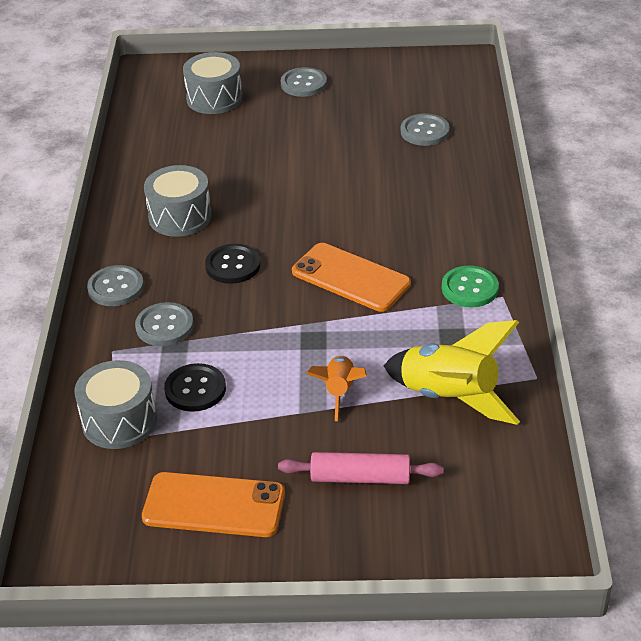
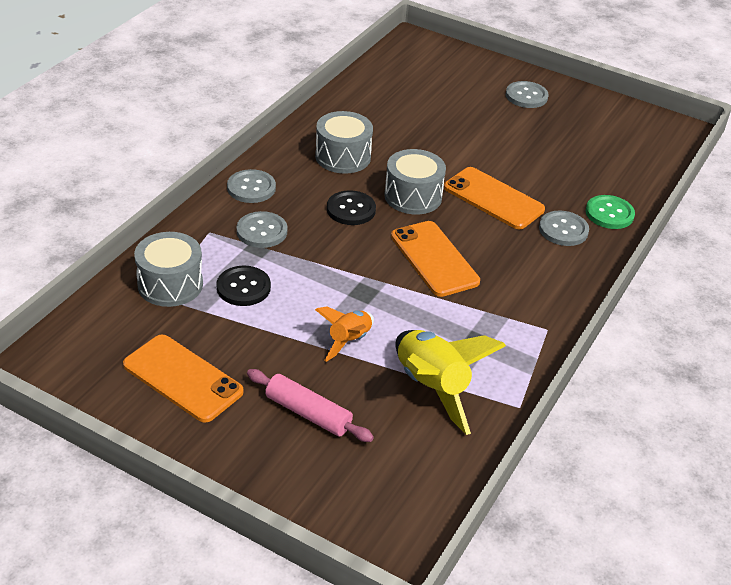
camera: 25 degrees right, 0 degrees up
(214, 98) = (445, 80): grey drum -> grey drum (413, 196)
(356, 196) = (493, 199): none -> orange phone
(425, 131) = (595, 172): grey button -> grey button (563, 230)
(469, 288) = (525, 310): green button -> green button (609, 213)

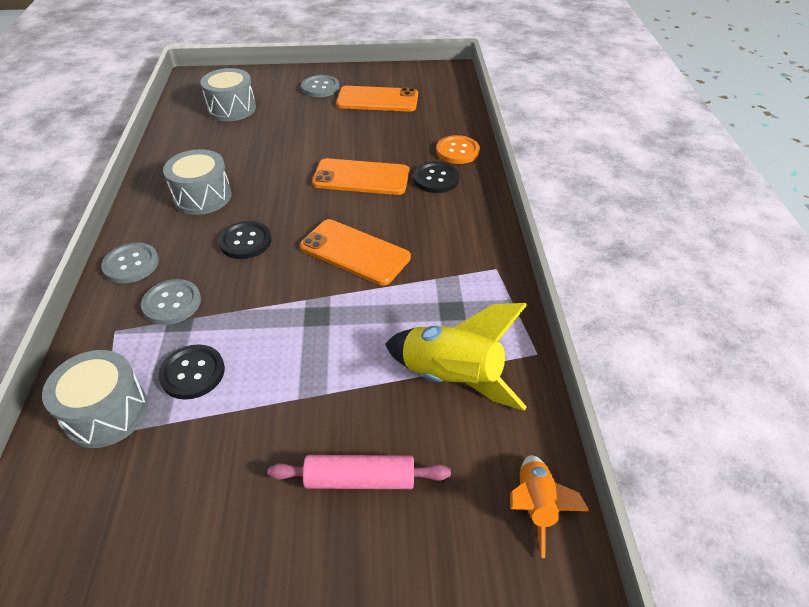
camera: 30 degrees left, 5 degrees up
(183, 378) = (194, 522): orange phone -> orange phone (377, 100)
(349, 341) = (340, 373): orange rocket -> orange rocket (535, 506)
(413, 196) = (292, 205): grey drum -> grey drum (232, 108)
(563, 230) = (436, 179): grey button -> black button
(609, 213) = (457, 151): green button -> orange button

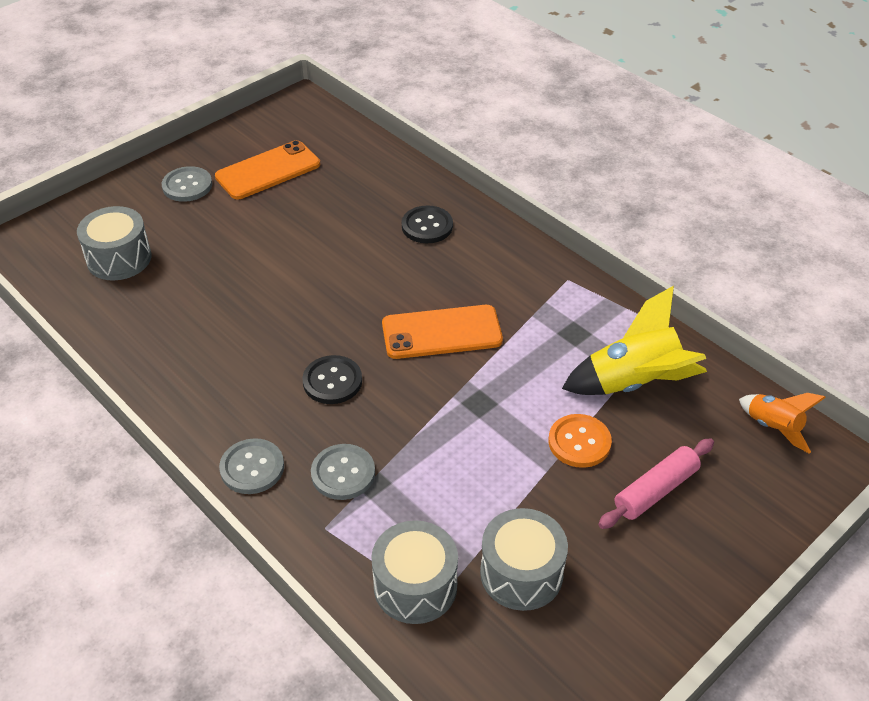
camera: 40 degrees left, 0 degrees up
(192, 373) = (442, 511): black button -> none
(202, 197) = (227, 366): grey drum -> grey drum (521, 573)
(361, 178) = (358, 261): orange phone -> none
(457, 151) = (413, 188): orange button -> orange button (579, 442)

